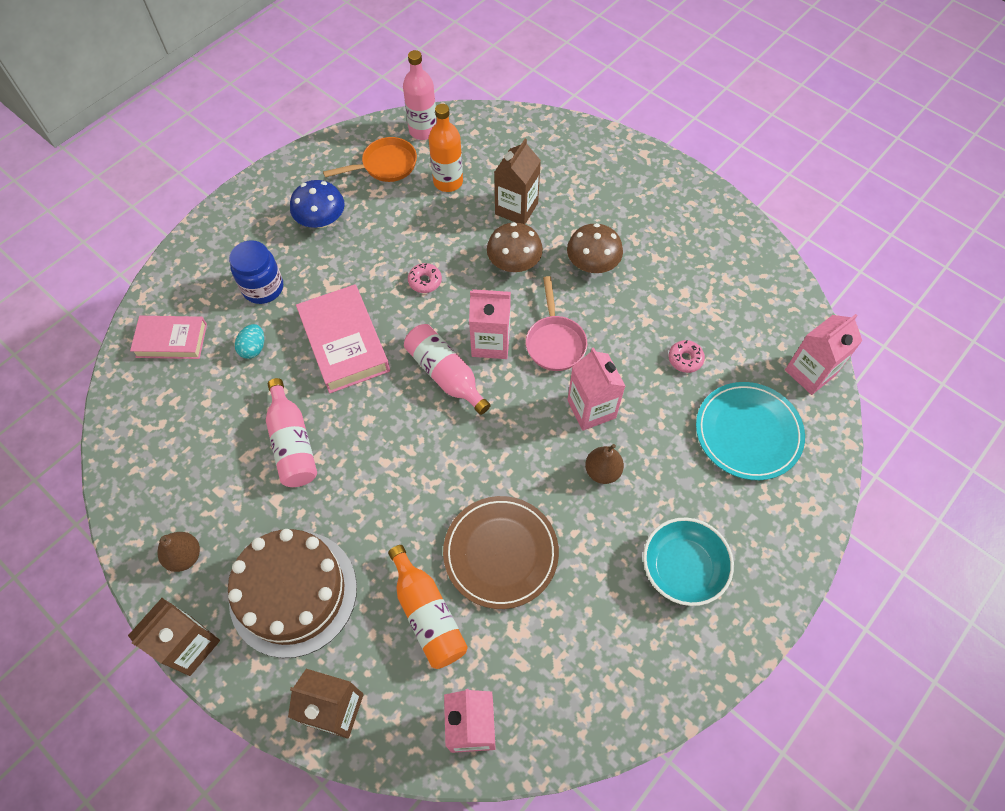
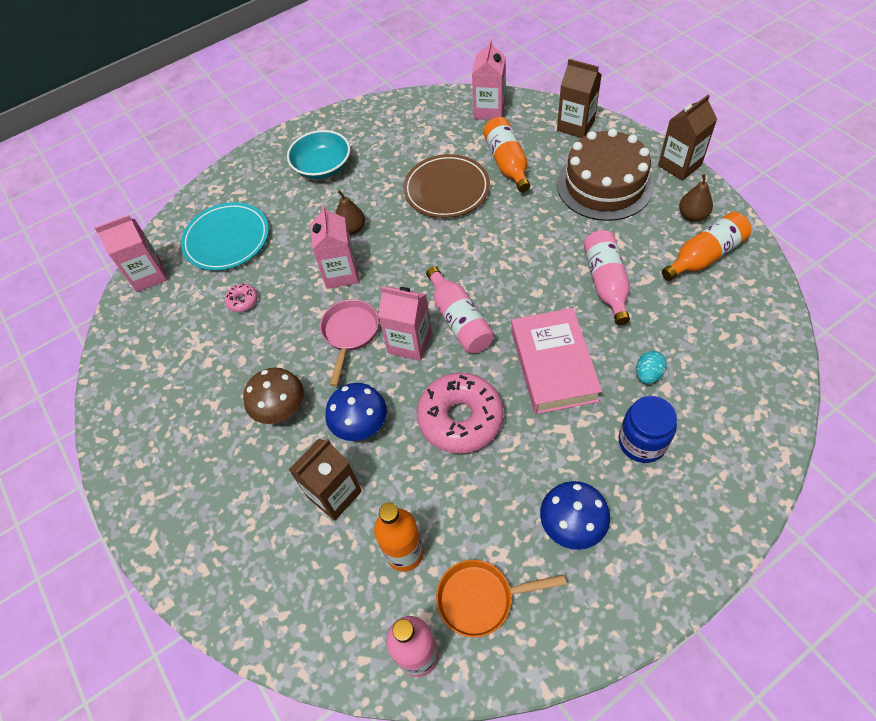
camera: 160 degrees left, 5 degrees down
(171, 340) = (739, 397): pink book -> none
(178, 497) = (705, 256): none -> orange bottle
(425, 281) = (460, 418): pink donut -> pink donut, size x2.30
(514, 263) = (360, 423): brown mushroom -> blue mushroom

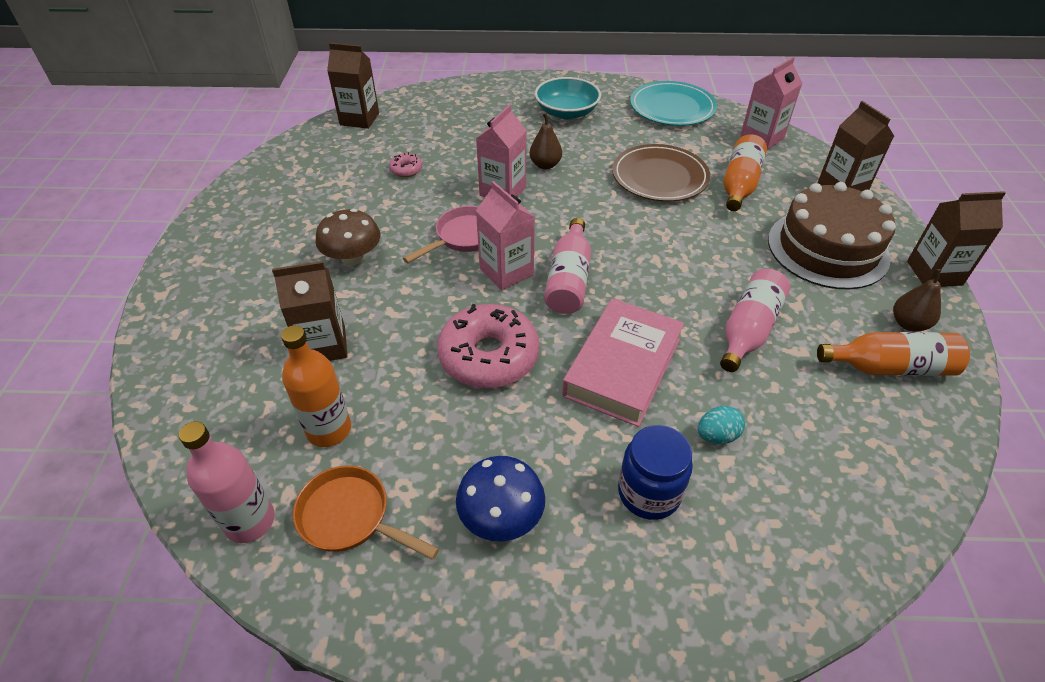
camera: 30 degrees right, 10 degrees down
(148, 275) = (359, 119): pink carton -> brown carton
(227, 239) = (439, 124): turquoise plate -> turquoise plate (672, 108)
(360, 423) = (401, 307): blue mushroom -> none

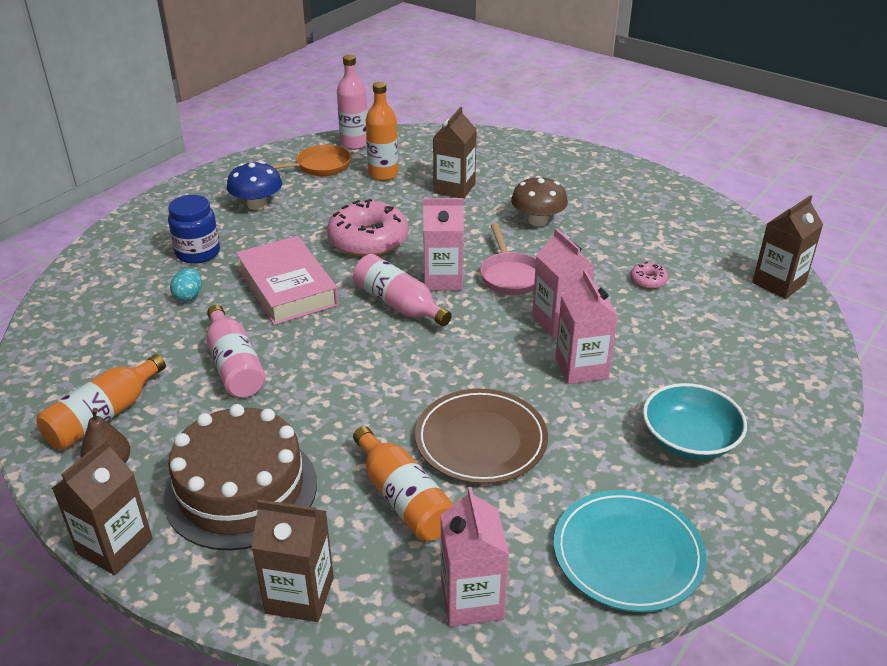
camera: 125 degrees right, 10 degrees down
(545, 165) = (581, 368): brown pear -> pink carton

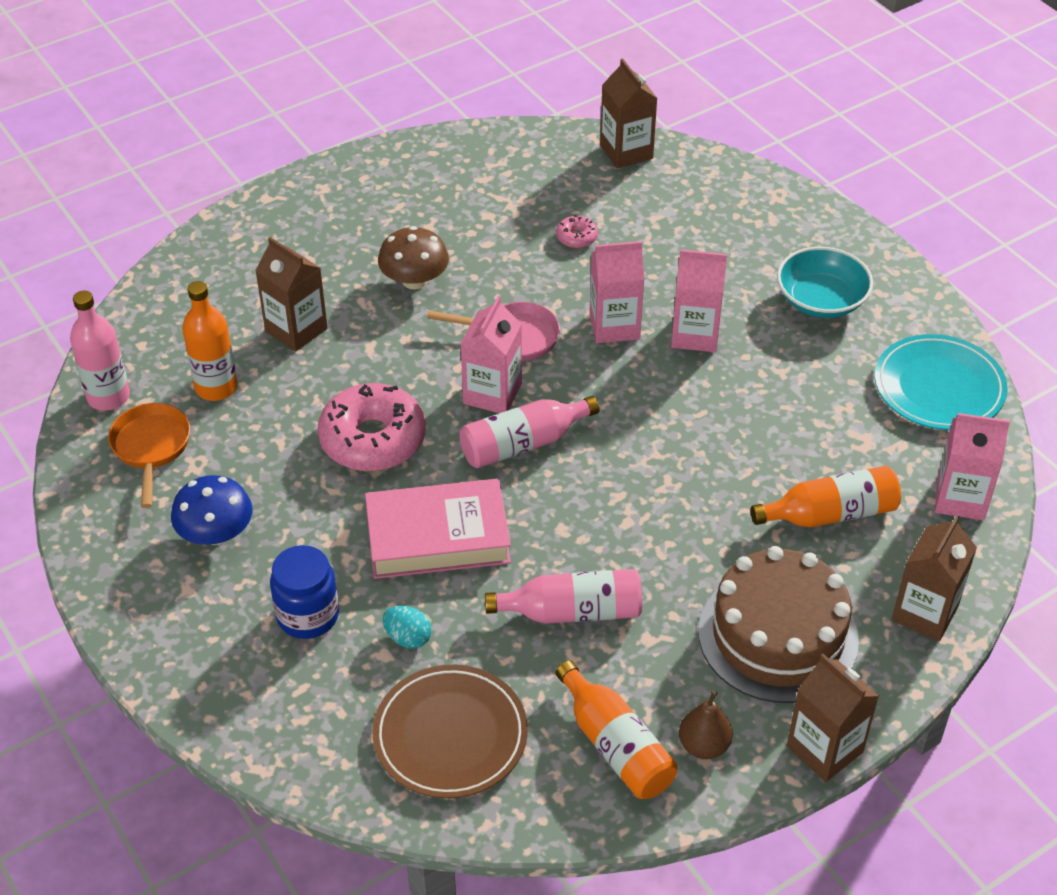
camera: 70 degrees left, 10 degrees up
(481, 440) = (771, 438): brown plate -> brown plate (450, 735)

